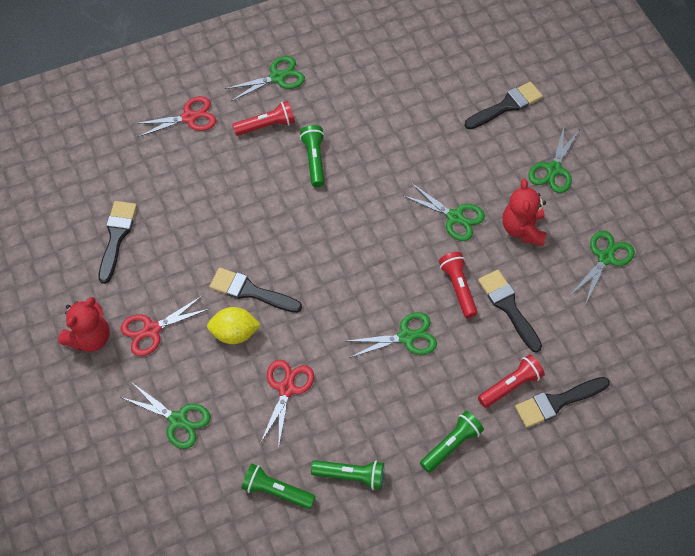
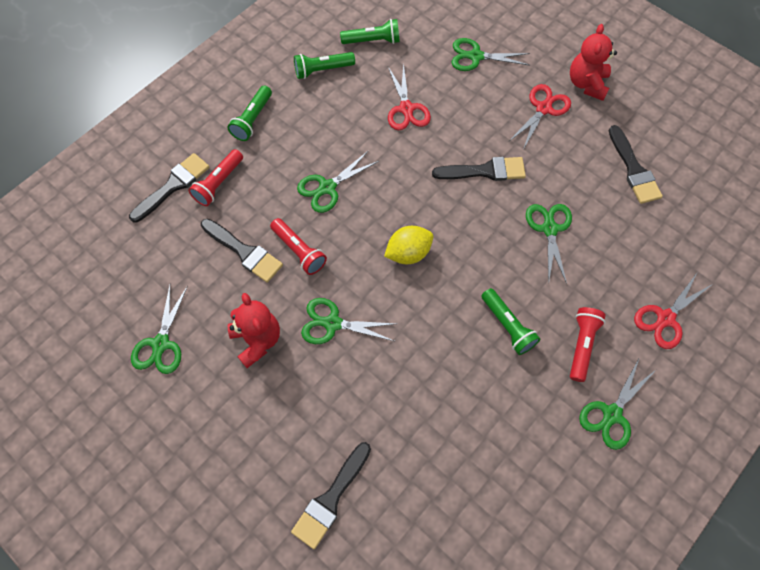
camera: 155 degrees right, 5 degrees up
(234, 333) = (475, 132): yellow lemon -> yellow lemon (408, 253)
(266, 125) = (581, 345): red flashlight -> red flashlight turned 150 degrees clockwise
(553, 169) = (246, 430): green scissors -> green scissors (549, 229)

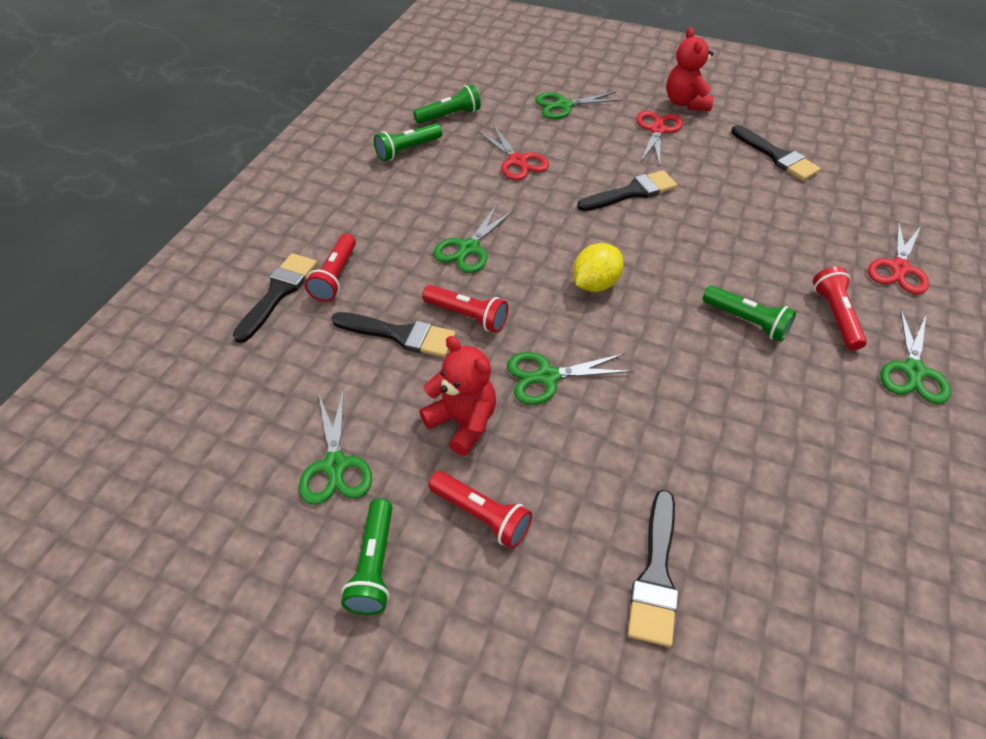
camera: 20 degrees left, 15 degrees down
(239, 415) = (481, 515): none -> red flashlight
(252, 119) = (348, 209): green flashlight -> green flashlight (374, 565)
(549, 229) = (730, 223): green scissors -> none

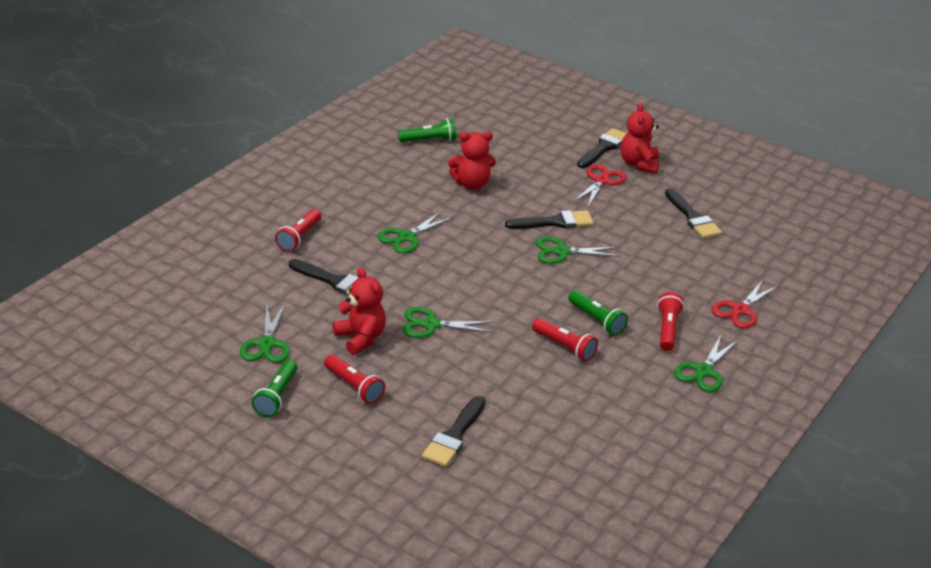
camera: 10 degrees right, 15 degrees down
(278, 293) = (254, 240): black brush -> black brush (603, 148)
(407, 150) = (384, 160): green flashlight -> none
(467, 316) = (388, 279): red flashlight -> red flashlight (564, 347)
(517, 161) = (471, 184): red scissors -> red teddy bear
(563, 105) = (530, 148): green scissors -> green scissors (561, 252)
(595, 284) = (493, 277): yellow lemon -> none

